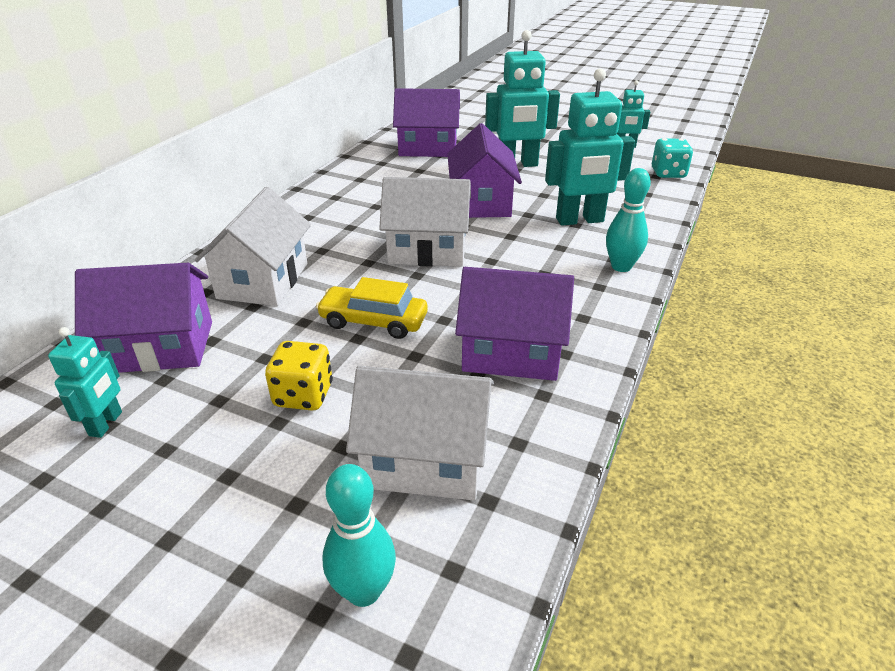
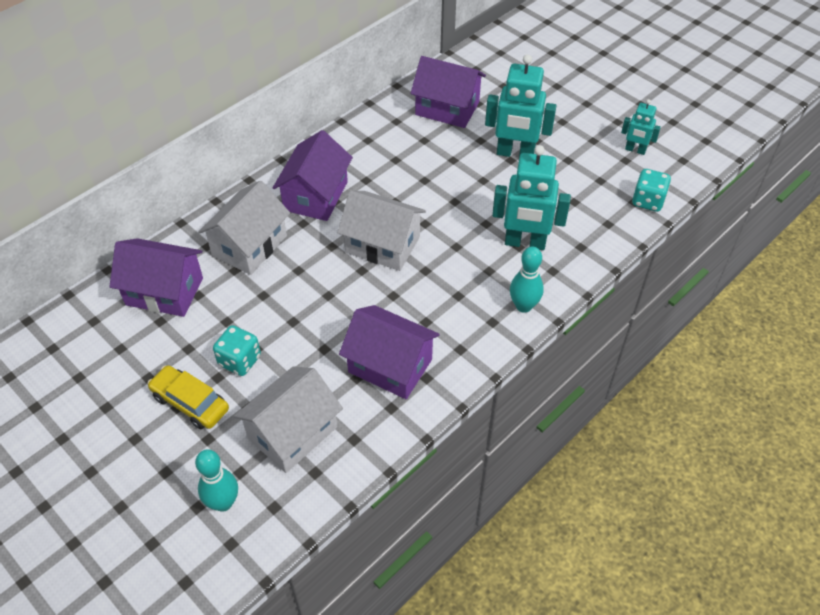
camera: 20 degrees right, 15 degrees up
(106, 424) = (119, 347): turquoise robot -> none
(303, 395) = (239, 360): yellow dice -> turquoise dice
(373, 321) = (310, 309): yellow car -> yellow car (190, 403)
(425, 459) = (292, 432): white house -> white house turned 75 degrees counterclockwise
(481, 202) = (455, 198): purple house -> purple house (315, 196)

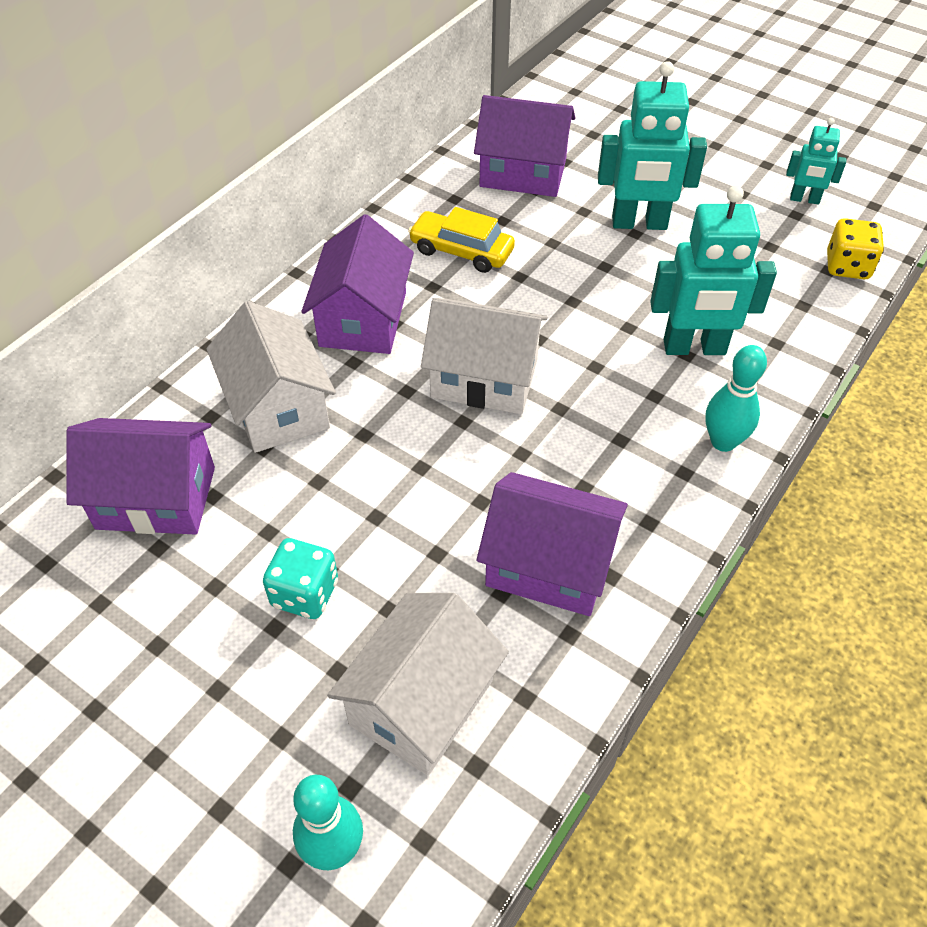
camera: 10 degrees left, 0 degrees up
(190, 403) = (238, 678): yellow car -> yellow car (461, 251)
(249, 245) = (278, 407): white house -> white house turned 45 degrees counterclockwise
(648, 201) = (847, 266): turquoise dice -> yellow dice

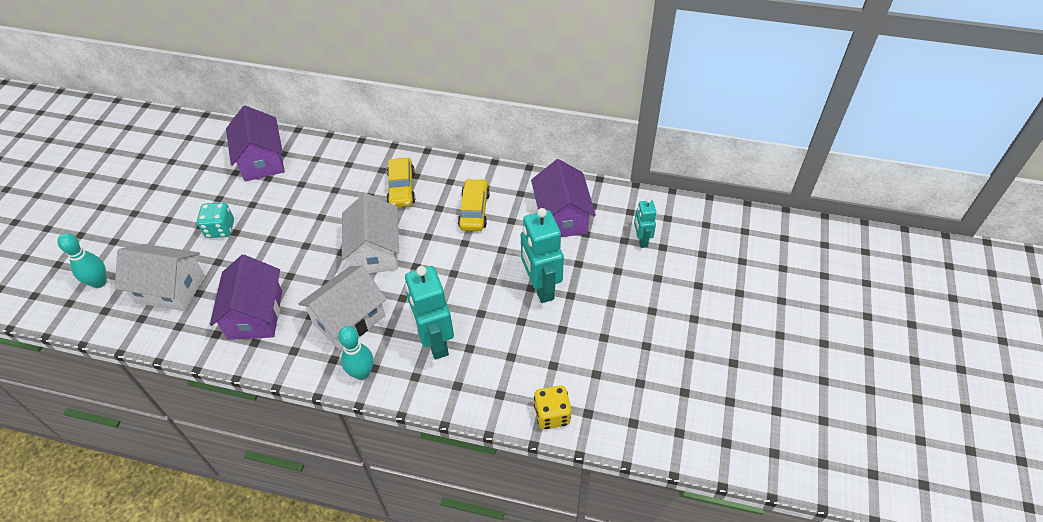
camera: 70 degrees right, 0 degrees up
(278, 407) = (328, 179): white house -> white house (349, 319)
(363, 319) = (401, 188): purple house -> yellow car
(804, 199) = (616, 376): turquoise robot -> turquoise robot (641, 240)

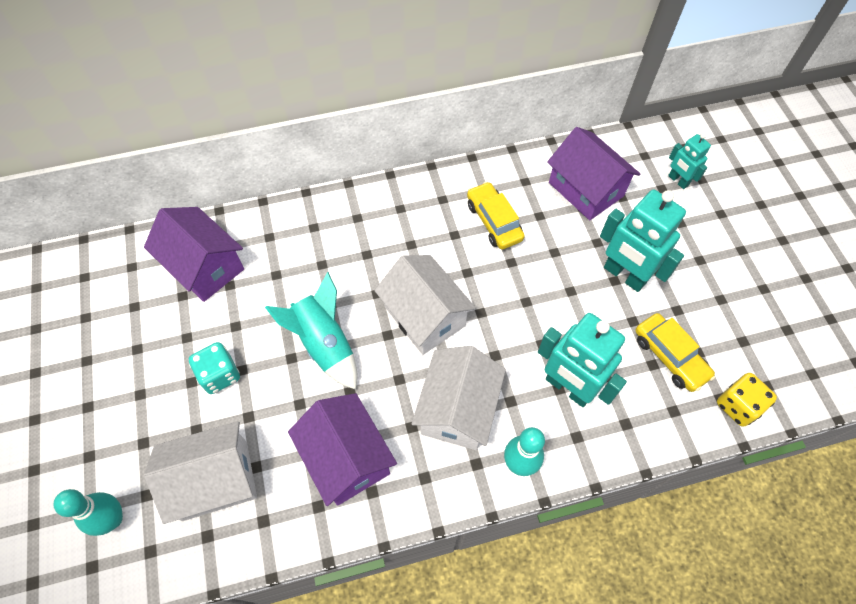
camera: 30 degrees left, 10 degrees up
(297, 239) = (324, 344): none -> turquoise rocket
(401, 188) = (396, 230): yellow car -> yellow car (670, 356)

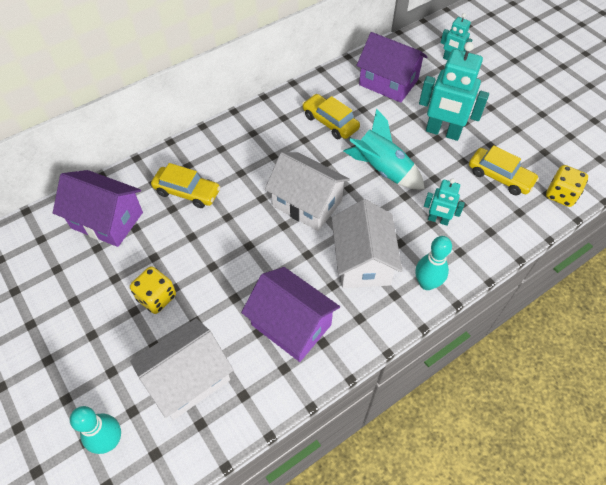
camera: 20 degrees left, 5 degrees down
(220, 375) = (157, 297): turquoise dice -> yellow dice
(300, 260) = (187, 192): none -> yellow car
(324, 344) = (235, 247): turquoise rocket -> turquoise rocket (382, 169)
(568, 388) = (438, 220): turquoise robot -> turquoise robot, size x0.54

